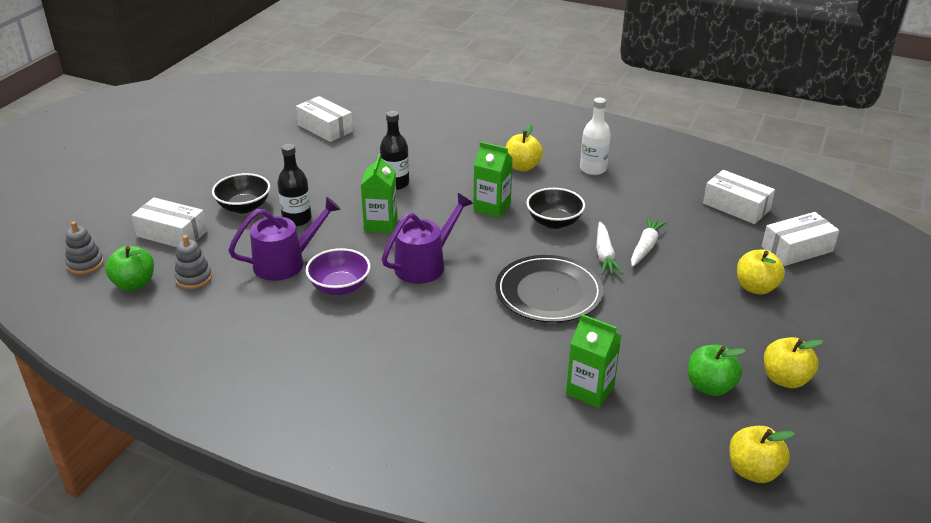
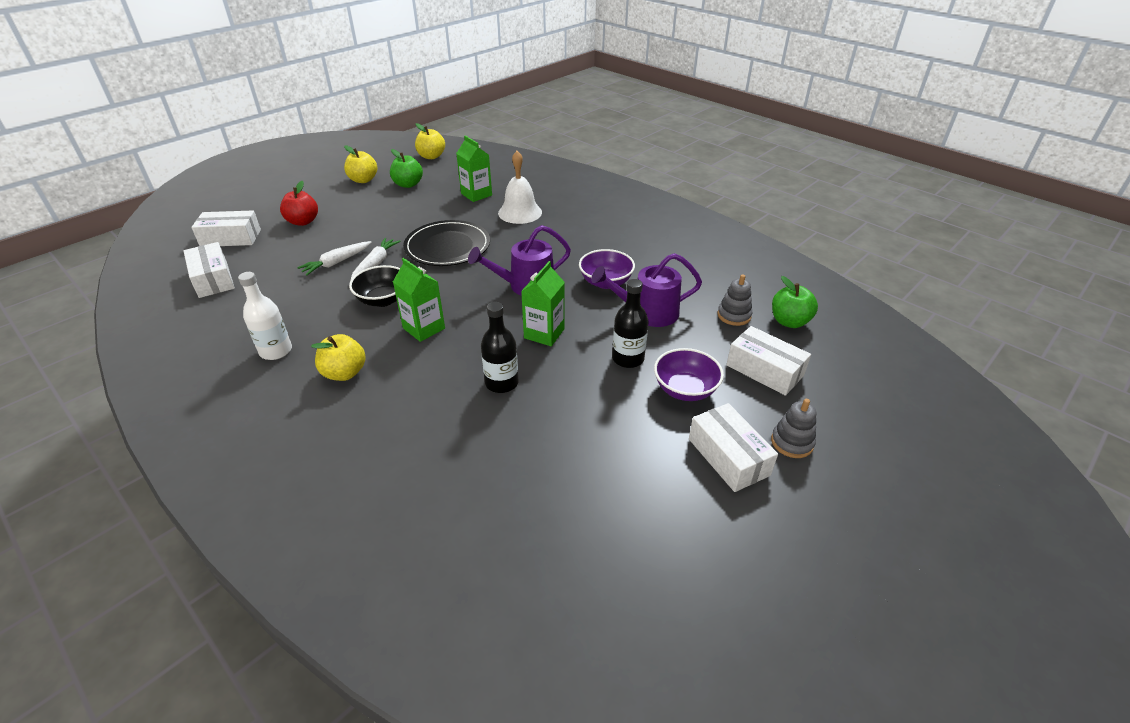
camera: 160 degrees left, 5 degrees up
(85, 264) = (847, 353): grey stacking toy -> grey stacking toy (792, 442)
(244, 207) = (685, 389): black bowl -> purple bowl
(325, 128) = (547, 524): white box -> white box (728, 457)
(500, 369) = (520, 212): none -> white bell
(756, 287) = (303, 221): yellow apple -> red apple

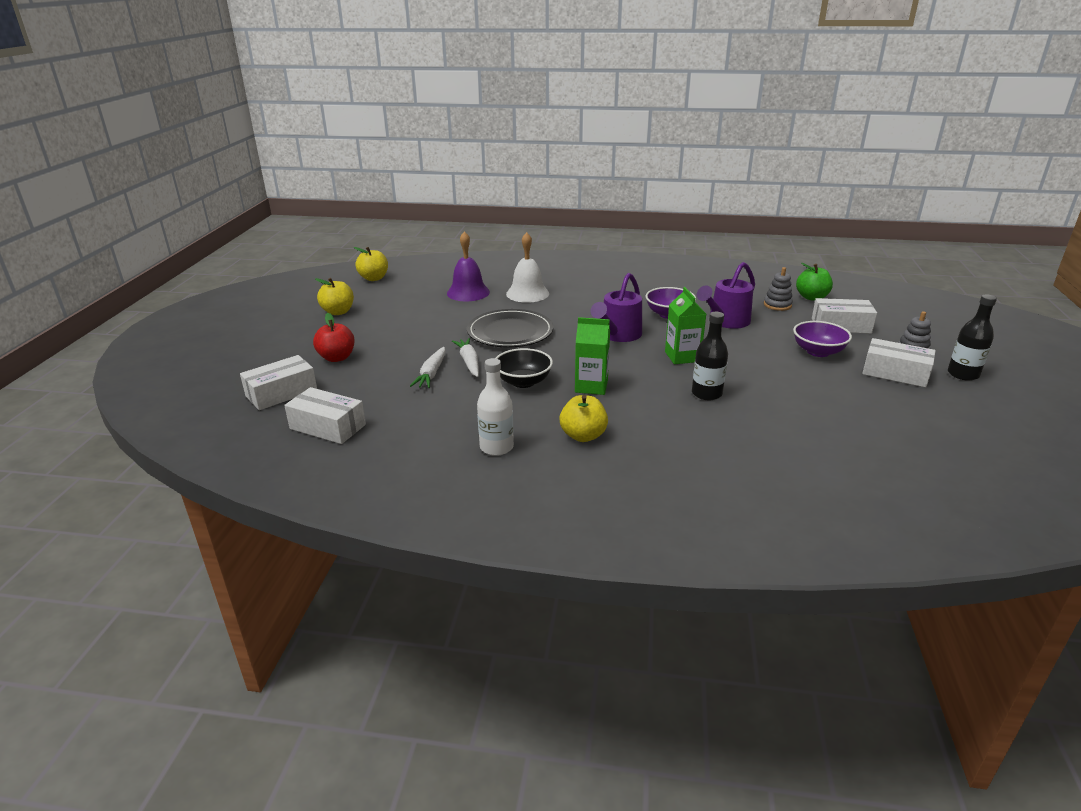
camera: 35 degrees left, 10 degrees down
(408, 184) = (390, 303): green apple -> none
(476, 194) = (468, 292): green carton -> purple bell
(628, 359) = (759, 349): black bottle -> black bottle (963, 374)

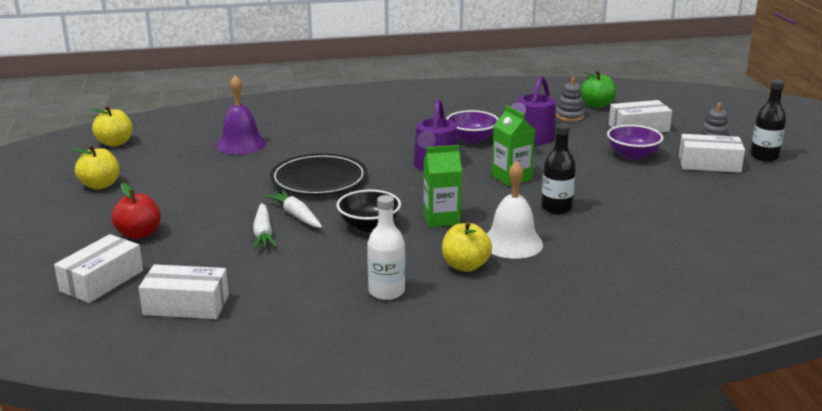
camera: 20 degrees left, 5 degrees down
(527, 293) = (309, 137): white bell -> white bell (512, 243)

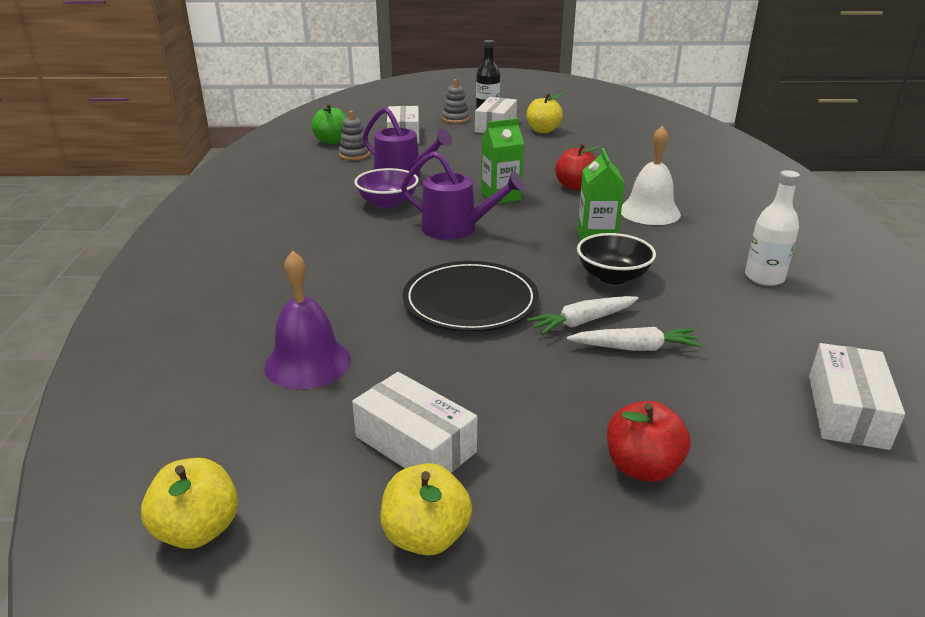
camera: 80 degrees left, 5 degrees up
(102, 281) = (809, 501): white box -> white box (415, 444)
(465, 266) = (700, 236): yellow apple -> yellow apple (543, 130)
(556, 208) = (575, 187): black bottle -> red apple
(632, 155) = (465, 145): purple bowl -> none

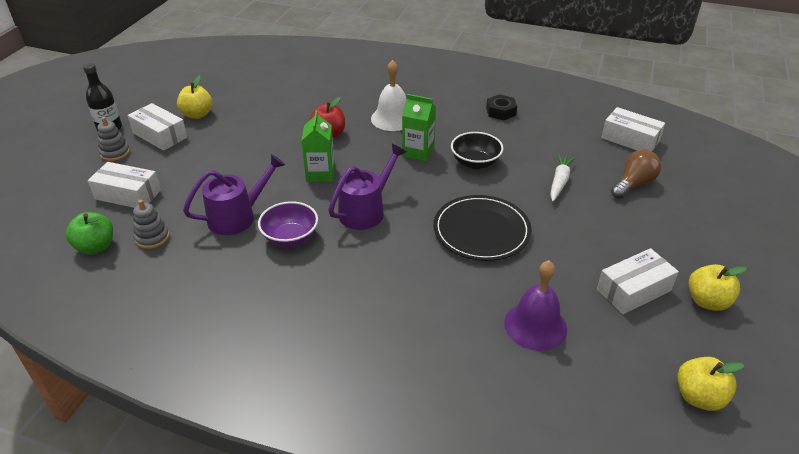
camera: 70 degrees left, 10 degrees up
(582, 322) = (525, 191): white carrot -> none
(642, 467) = (663, 214): red apple -> none
(702, 425) = (633, 184): none -> brown light bulb
(764, 277) = (501, 111): white bottle -> black nut

